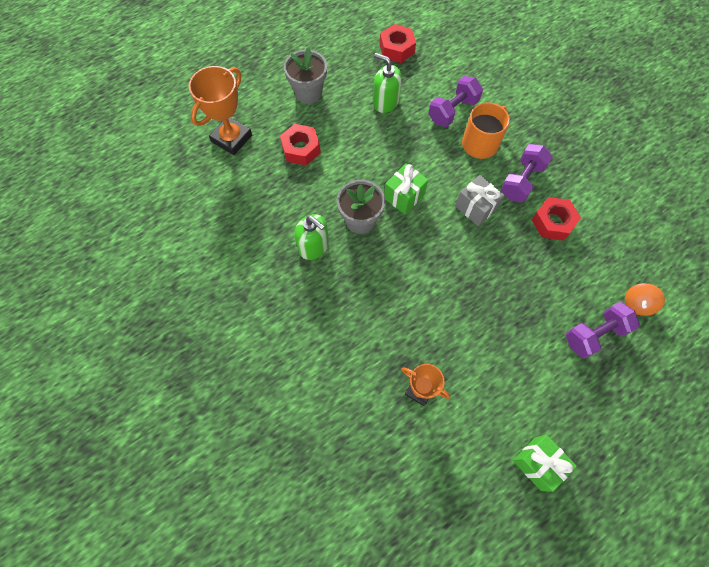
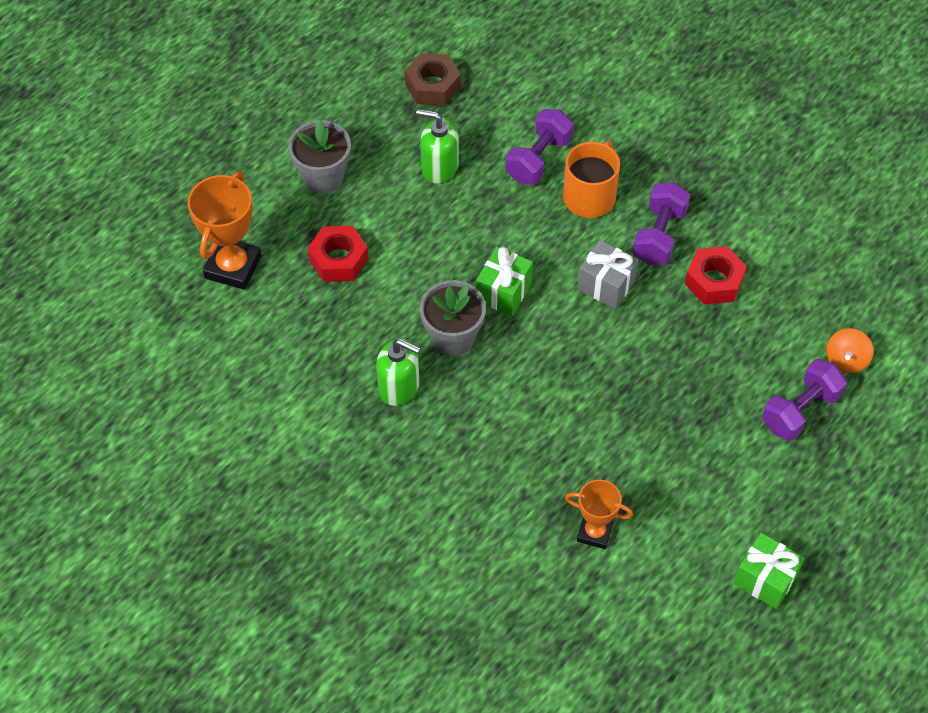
camera: 15 degrees left, 10 degrees down
(396, 49) = (432, 86): red nut -> brown nut

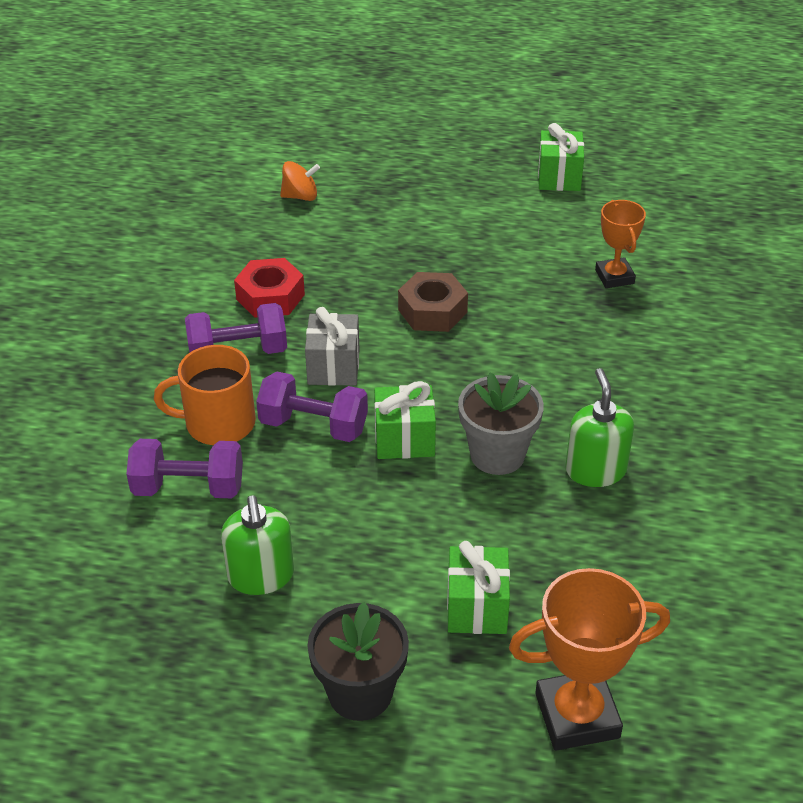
camera: 120 degrees left, 15 degrees down
(323, 177) = (360, 693): grey flower pot -> black flower pot
(338, 259) = (477, 607): red nut -> green gift
(432, 86) = (120, 648): brown nut -> brown nut (432, 311)
(800, 410) = (377, 205): purple dumbbell -> purple dumbbell (313, 426)

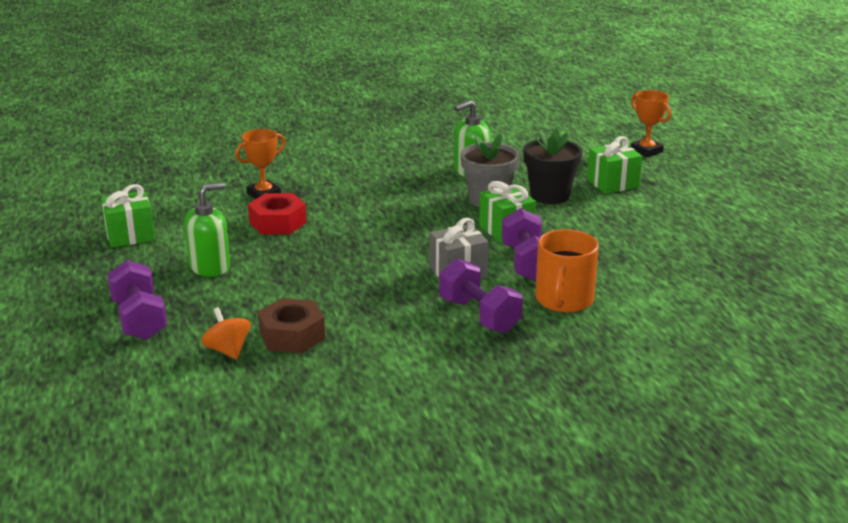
camera: 115 degrees left, 15 degrees down
(188, 488) = (635, 292): purple dumbbell -> purple dumbbell (139, 319)
(218, 423) = (564, 300): orange mug -> orange mug turned 45 degrees clockwise
(261, 576) = (671, 246): green soap dispenser -> green soap dispenser (210, 267)
(270, 297) = (396, 322): red nut -> red nut (277, 222)
(360, 693) = (706, 200): black flower pot -> black flower pot (550, 195)
(432, 311) = (358, 249): brown nut -> brown nut (292, 335)
(577, 715) = (646, 151): orange trophy -> orange trophy, size x0.62

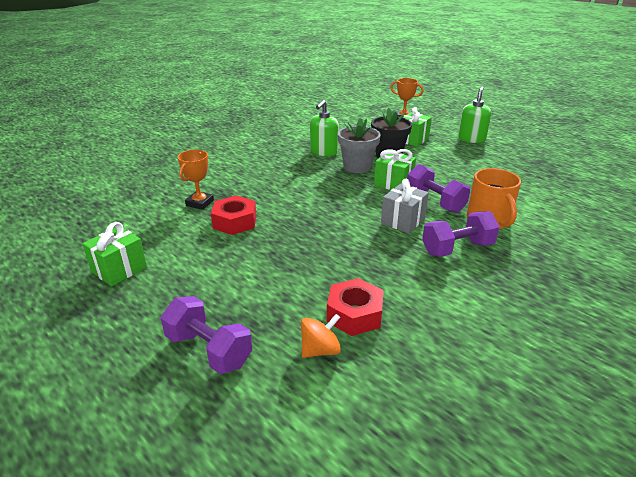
camera: 30 degrees left, 5 degrees up
(210, 267) = (220, 275): green soap dispenser -> green soap dispenser (471, 139)
(228, 350) = (320, 350): orange spinning top -> orange spinning top turned 120 degrees clockwise
(292, 335) = (354, 314): brown nut -> red nut
(479, 315) = (457, 248): purple dumbbell -> purple dumbbell turned 45 degrees counterclockwise

